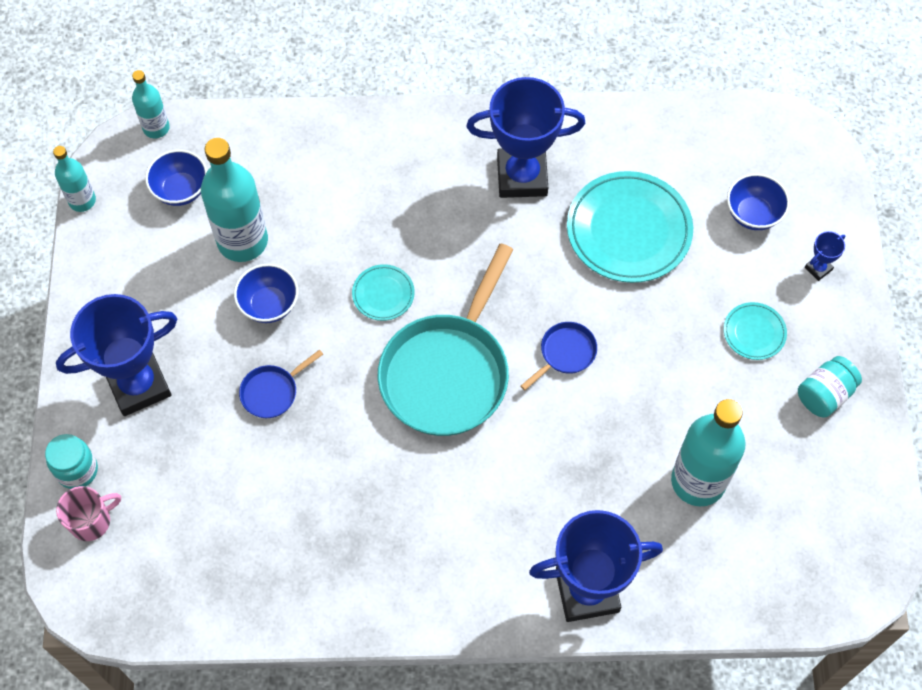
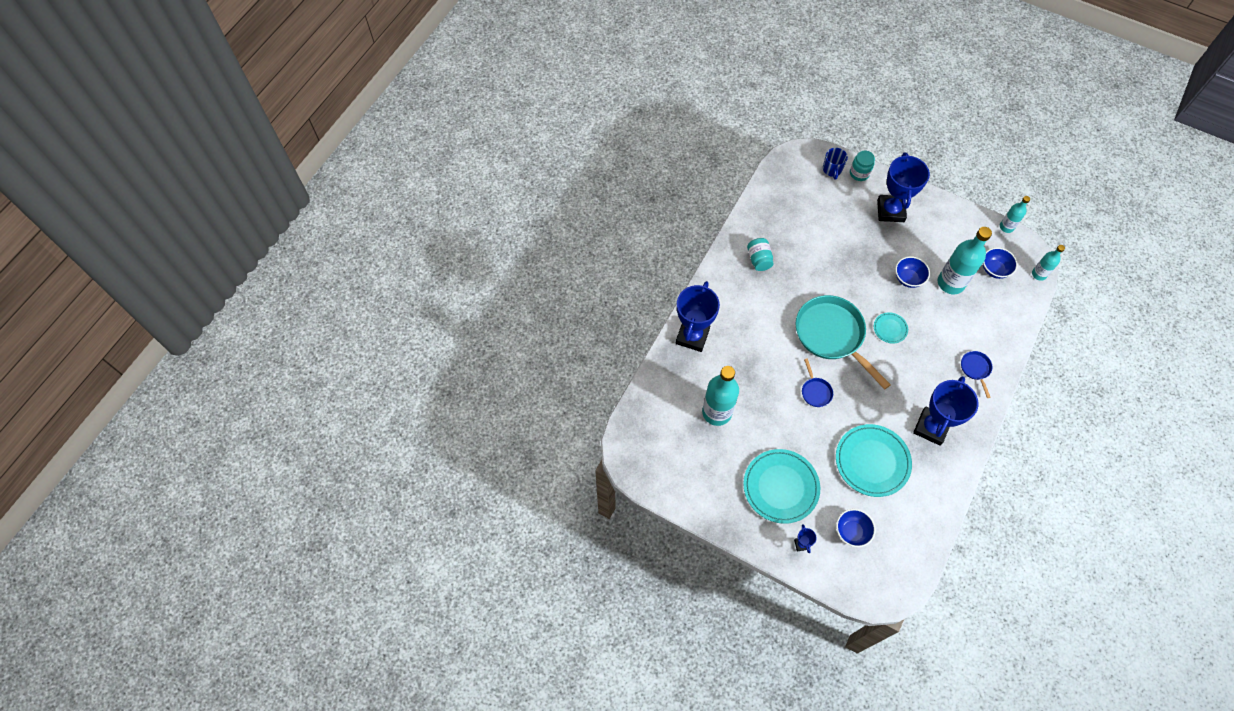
camera: 120 degrees right, 0 degrees up
(91, 521) = (832, 169): pink mug -> blue mug
(272, 392) = (860, 260): blue pan -> blue pan (975, 369)
(754, 332) = (780, 487): turquoise plate -> turquoise plate, size x2.05
(824, 394) = (728, 499): turquoise jar -> turquoise jar (759, 259)

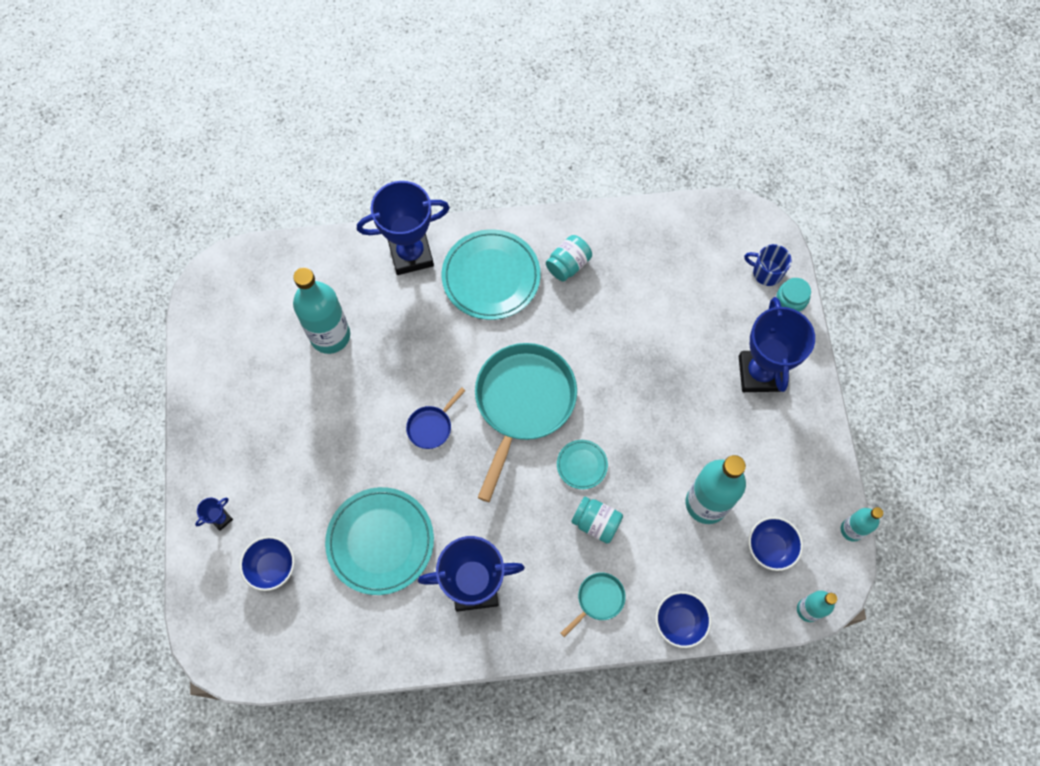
camera: 55 degrees right, 5 degrees up
(780, 487) = (279, 457): turquoise plate -> turquoise plate (491, 277)
(832, 169) = (766, 273): blue mug -> blue mug turned 60 degrees clockwise
(890, 211) = (759, 373): blue trophy -> blue trophy turned 60 degrees counterclockwise
(908, 278) = (672, 448): blue bowl -> blue bowl (679, 622)
(929, 343) = (596, 523): none -> turquoise jar
(975, 369) = (598, 600): blue pan -> turquoise pan

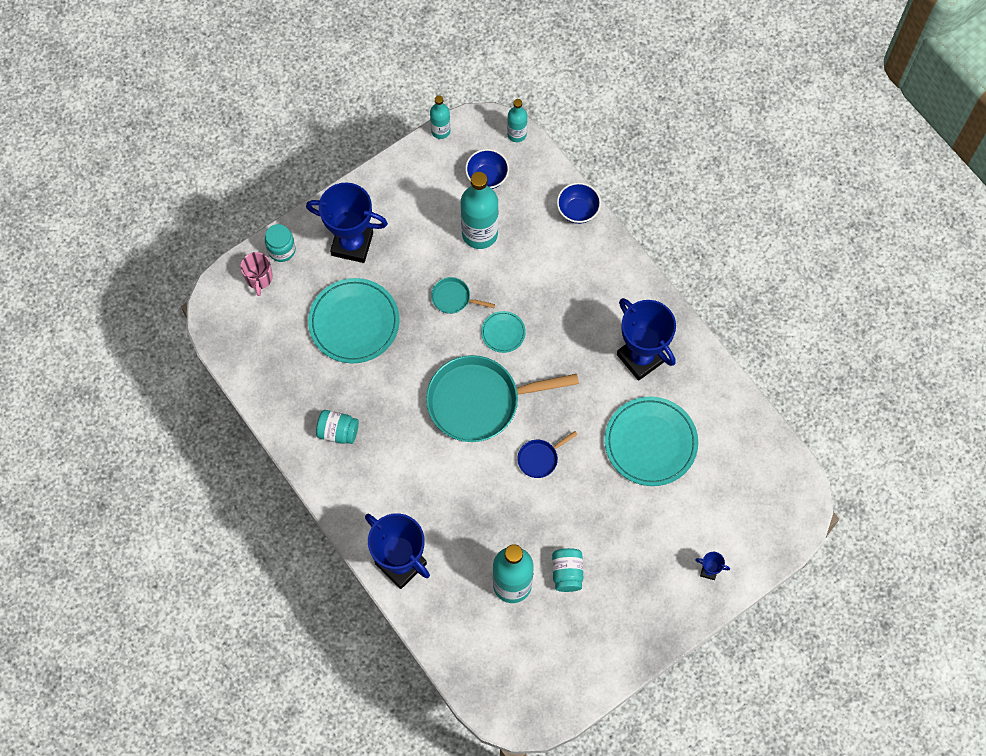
camera: 120 degrees left, 0 degrees up
(272, 567) = (718, 509): blue bowl -> none
(431, 426) = (540, 458): blue pan -> blue pan turned 135 degrees clockwise
(491, 277) = (384, 486): turquoise plate -> turquoise plate (354, 322)
(596, 523) = (541, 300): turquoise jar -> turquoise jar (567, 573)
(598, 600) = (596, 270): turquoise pan -> turquoise pan (453, 298)
(759, 373) = (352, 244): blue trophy -> blue trophy turned 45 degrees clockwise
(766, 273) = (259, 278): blue mug -> pink mug

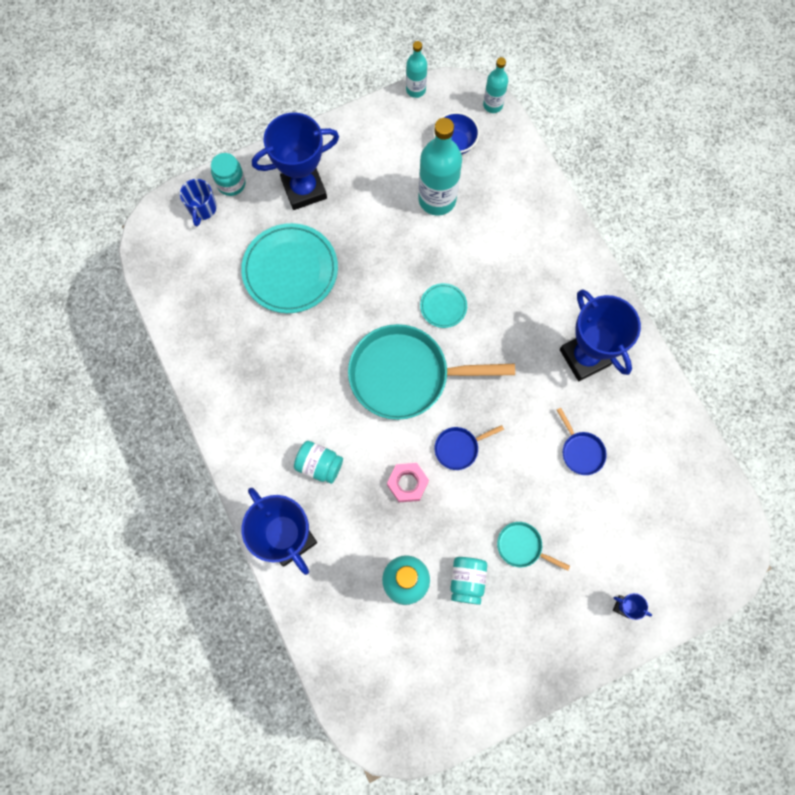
camera: 10 degrees right, 5 degrees up
(259, 278) = (202, 209): pink mug -> blue mug
(338, 431) = (251, 382): turquoise jar -> turquoise jar (319, 465)
(352, 244) = (304, 189): blue trophy -> blue trophy turned 45 degrees counterclockwise
(453, 298) = (398, 262): turquoise pan -> turquoise pan (522, 546)
(499, 498) = (407, 483): none -> pink nut
(578, 210) = (543, 192): blue bowl -> none
(650, 443) = (581, 451): turquoise plate -> blue pan

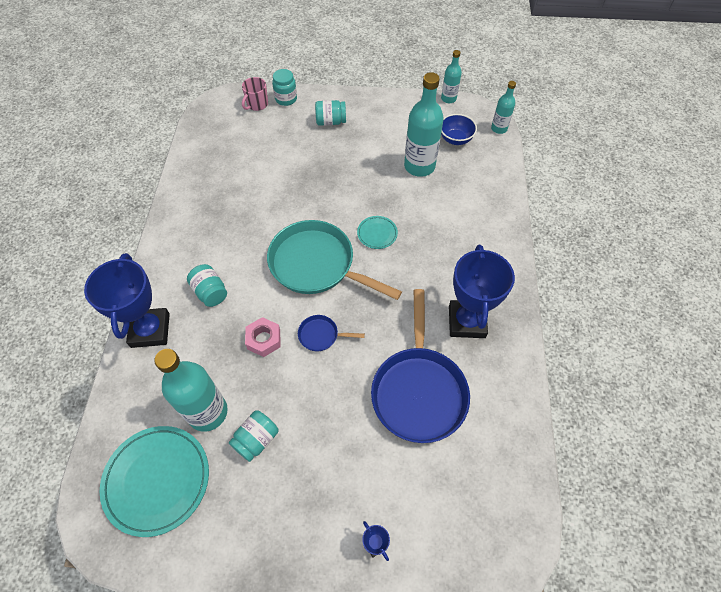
camera: 30 degrees right, 15 degrees down
(202, 209) = (257, 104): blue mug -> pink mug
(290, 270) = (286, 162): turquoise plate -> turquoise plate (157, 480)
(304, 189) = (331, 121): blue trophy -> turquoise jar
(522, 546) = (320, 438): turquoise pan -> none
(581, 451) = (418, 391): blue pan -> blue pan, size x2.29

